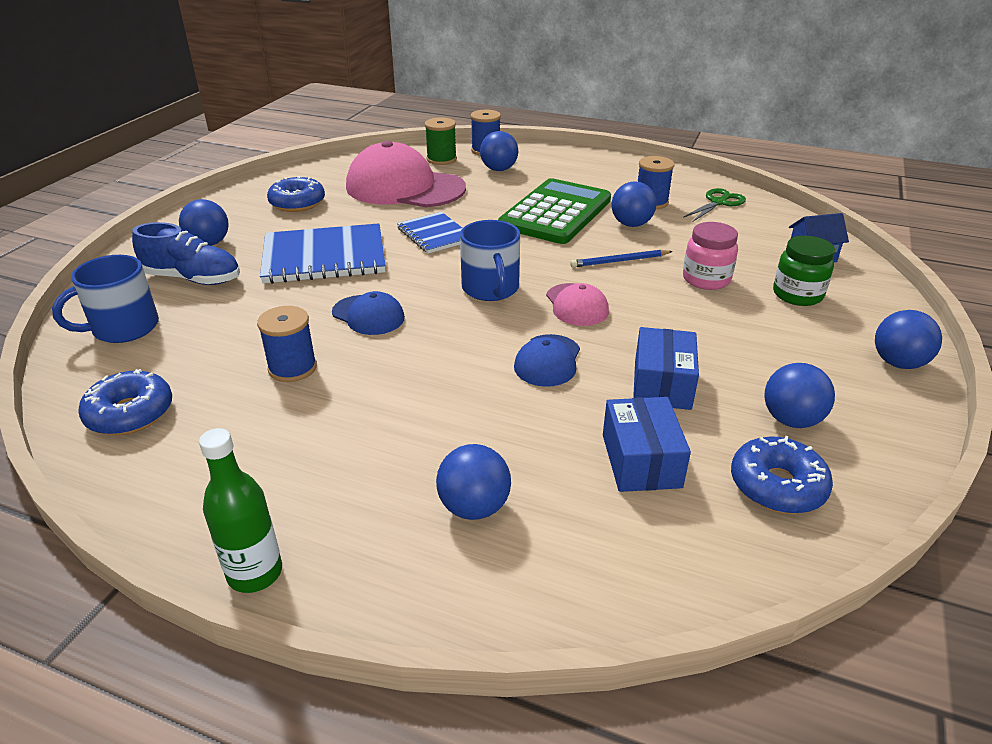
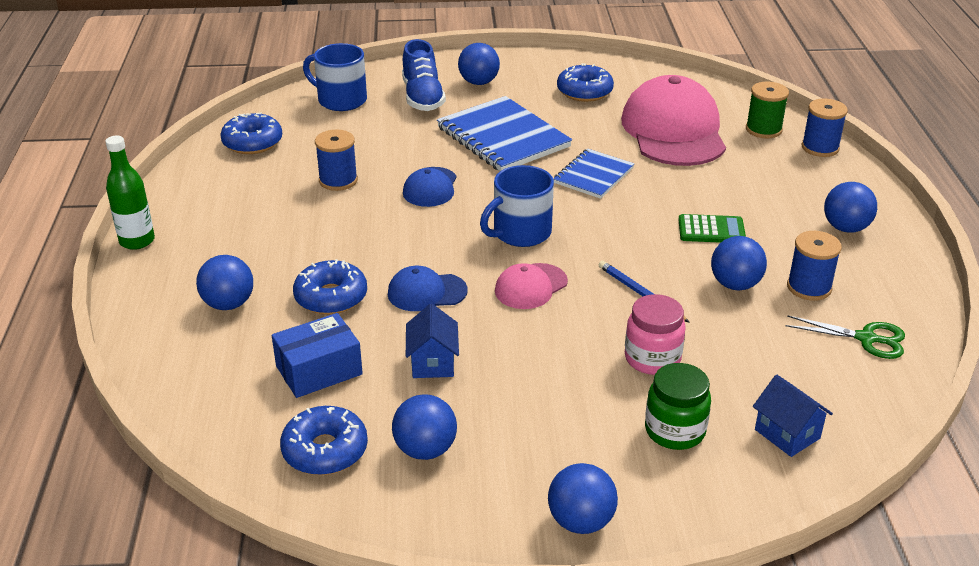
camera: 65 degrees right, 0 degrees up
(499, 169) = (780, 169): blue ball -> blue ball (845, 228)
(514, 423) = (331, 297): none -> blue donut
(555, 213) = (711, 230): green calculator -> green calculator, size x0.47
(662, 384) = (433, 362): blue box -> blue house

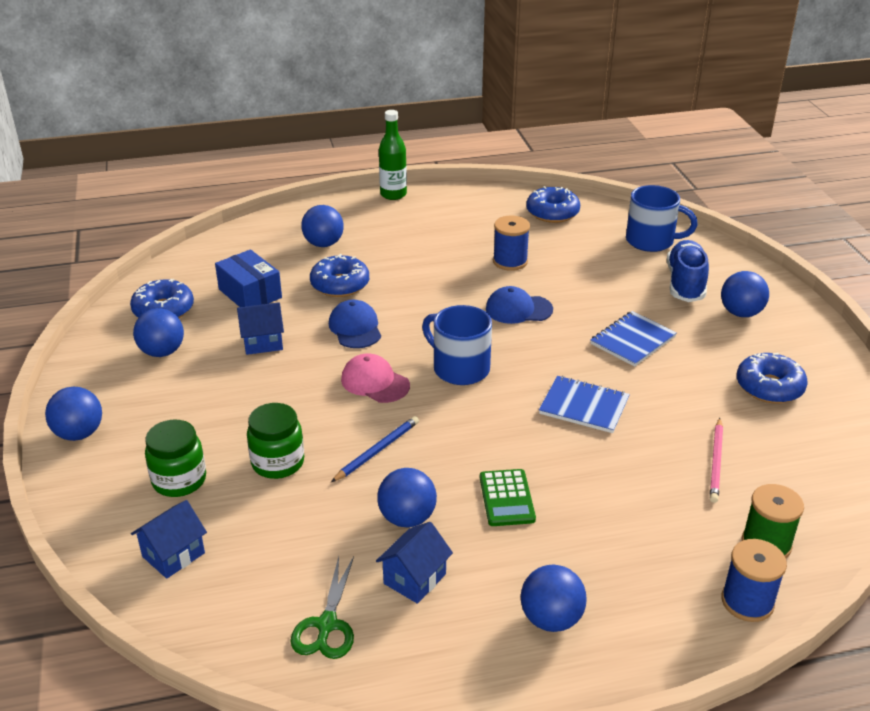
camera: 80 degrees right, 0 degrees up
(340, 100) = (651, 241): blue mug -> blue mug turned 90 degrees clockwise
(422, 97) = (685, 283): blue shoe -> blue shoe turned 120 degrees clockwise
(503, 137) = (633, 340): blue notebook -> blue notebook, size x0.60
(652, 359) = (278, 463): pink jar -> green jar
(673, 131) = (716, 462): pink cap -> pink pencil
(809, 287) = (414, 579): blue spool -> blue house

